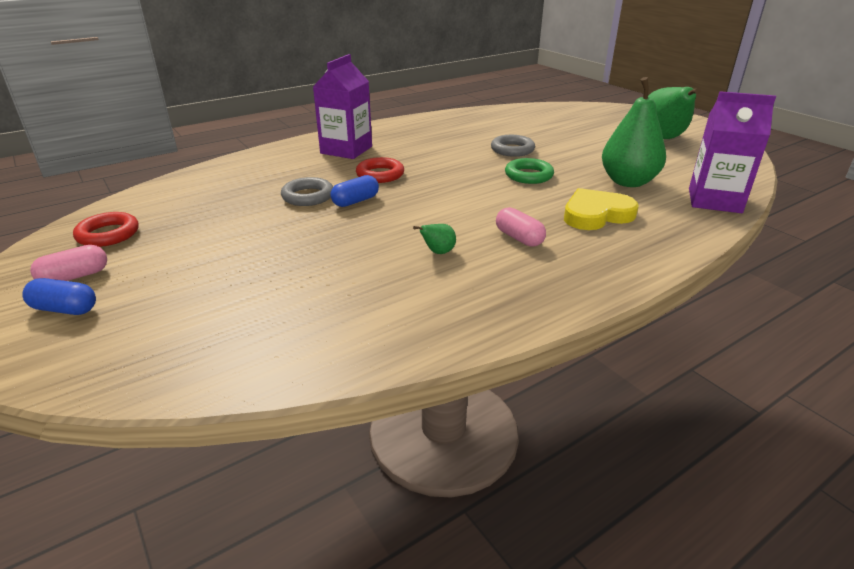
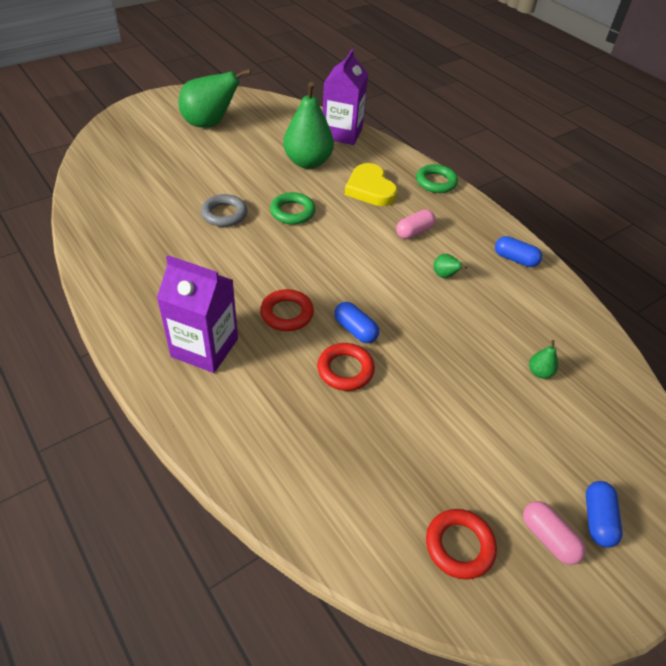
camera: 95 degrees left, 15 degrees up
(266, 301) = (539, 372): none -> green pear
(308, 196) = (345, 370): grey ring -> red ring
(481, 311) = (515, 259): none -> blue capsule
(644, 261) = (436, 182): none -> green ring

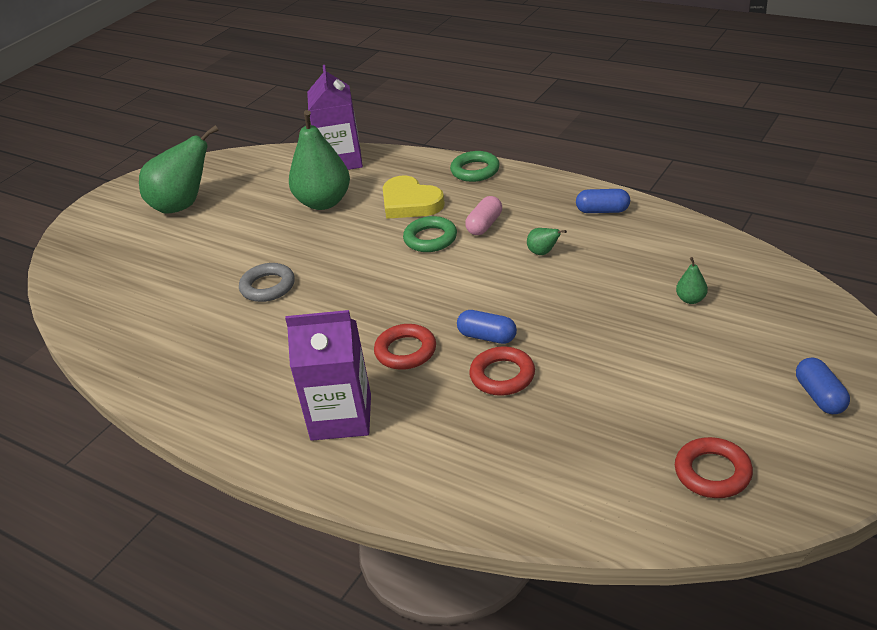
camera: 15 degrees left, 10 degrees down
(292, 212) = (342, 256): green ring -> green ring (430, 238)
(548, 538) = (787, 430): pink capsule -> none

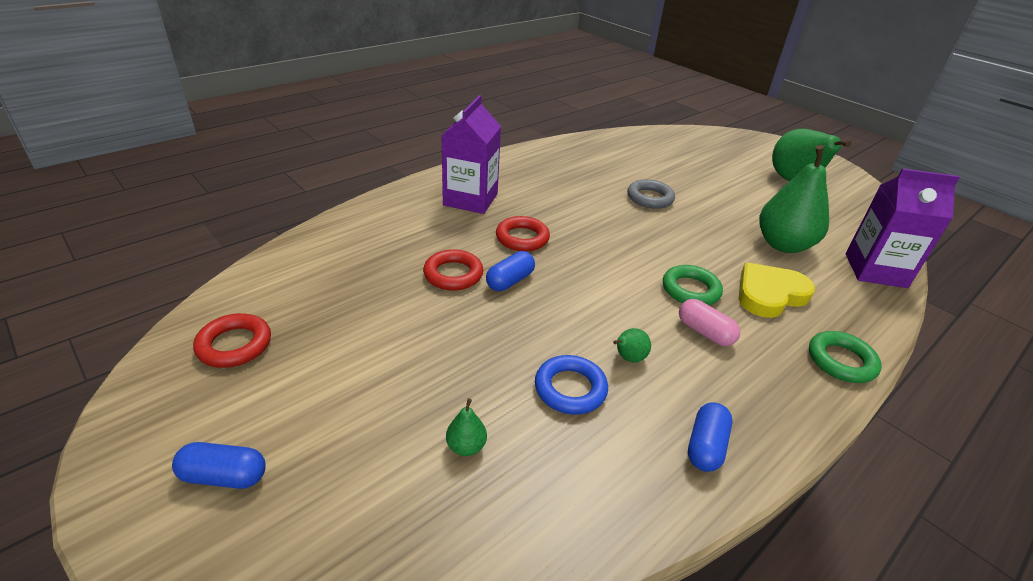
camera: 100 degrees right, 0 degrees up
(598, 271) = (570, 389): none -> blue ring

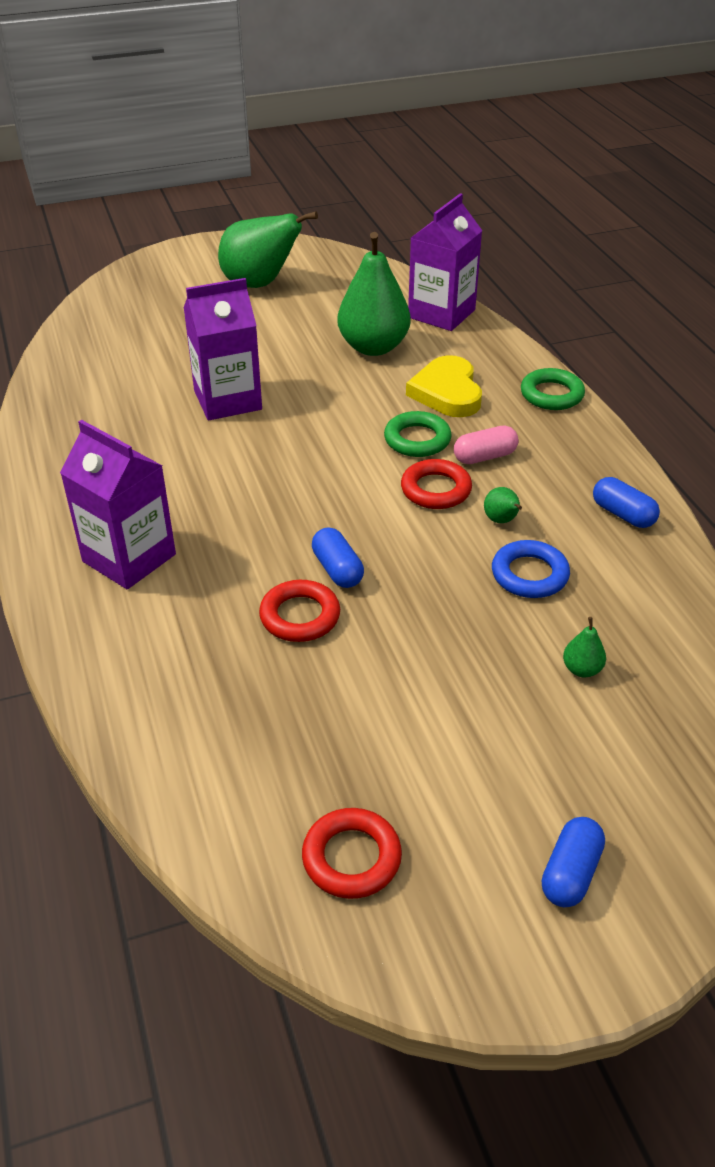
camera: 65 degrees left, 5 degrees up
(522, 238) = (254, 534): red ring -> red ring (436, 489)
(650, 198) = (227, 400): grey ring -> purple carton

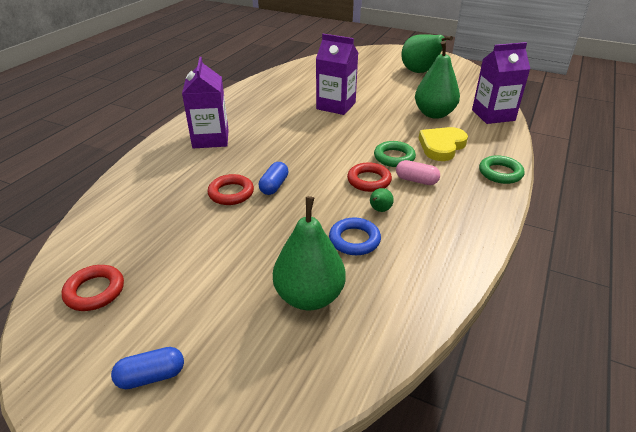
camera: 45 degrees right, 5 degrees down
(582, 669) = (309, 296): green pear -> green pear, size x2.43
(623, 514) = (452, 245): blue capsule -> none

